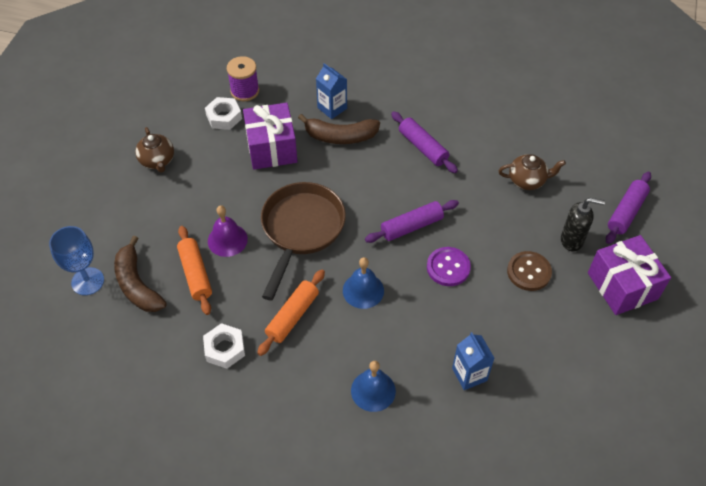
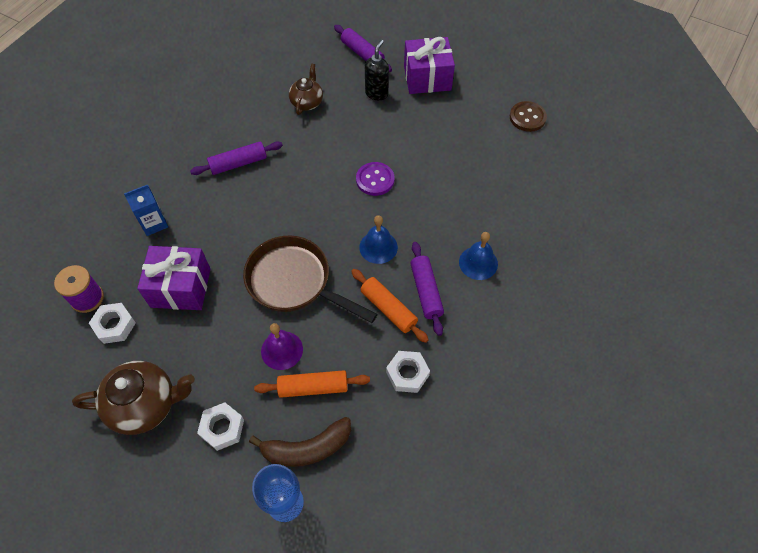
camera: 75 degrees left, 5 degrees up
(146, 218) = (222, 428): none -> white nut
(157, 161) = (145, 405): brown teapot -> brown teapot, size x1.63
(340, 136) = (194, 224): brown banana -> none
(411, 226) = (323, 194): purple rolling pin -> purple rolling pin (426, 291)
(469, 374) = (479, 193): blue carton -> none
(529, 272) = (397, 128): brown button -> brown button (527, 117)

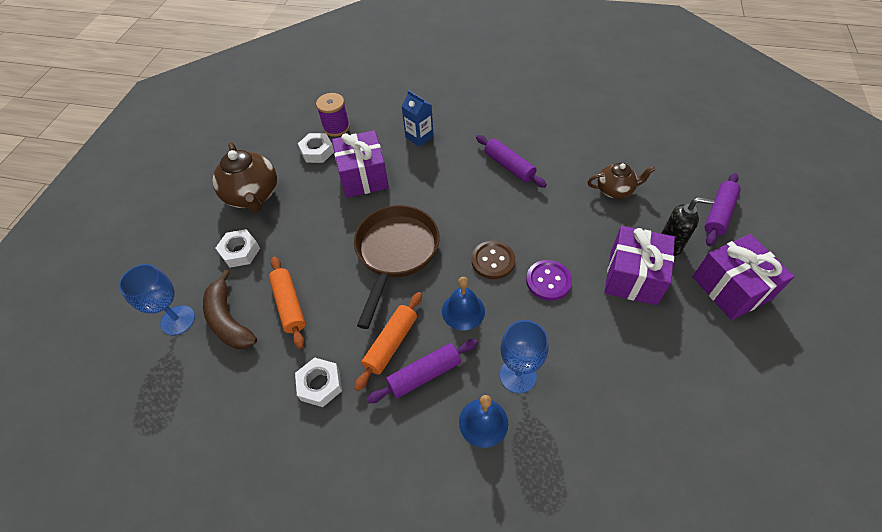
camera: 75 degrees right, 5 degrees down
(282, 350) = (321, 268): purple bell -> none
(394, 127) = (633, 277): none -> purple gift
(449, 228) = (518, 375): none -> blue goblet
(527, 117) = (751, 428): brown button -> brown button (493, 261)

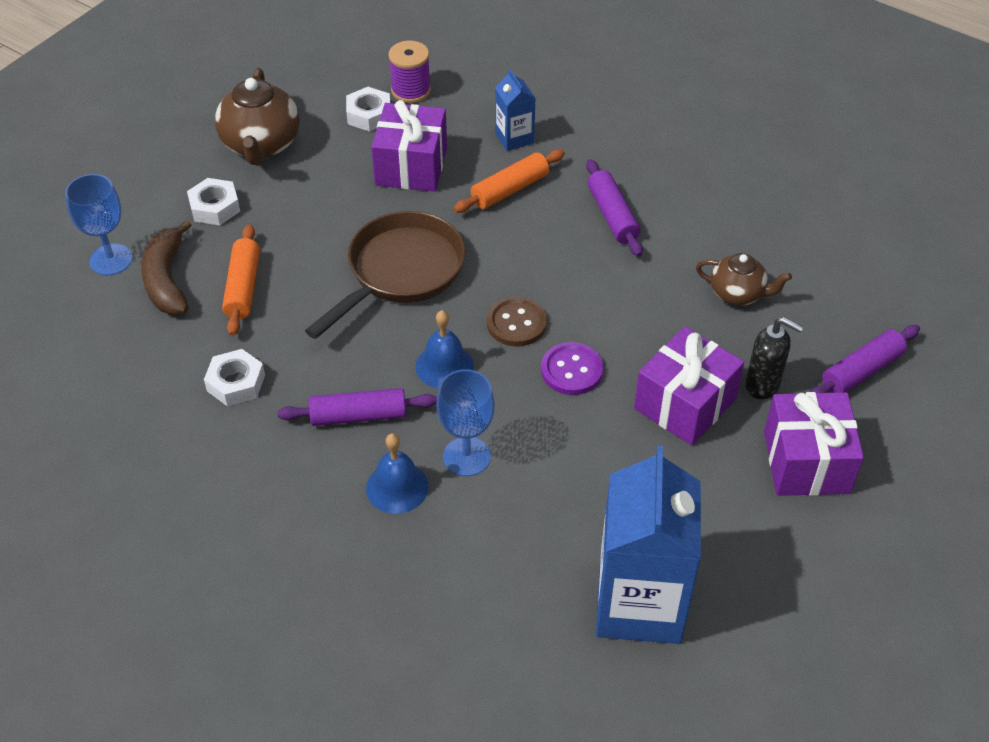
camera: 20 degrees right, 5 degrees down
(391, 343) = (338, 370): orange rolling pin -> orange rolling pin (510, 190)
(703, 444) = (639, 603): none -> blue carton

